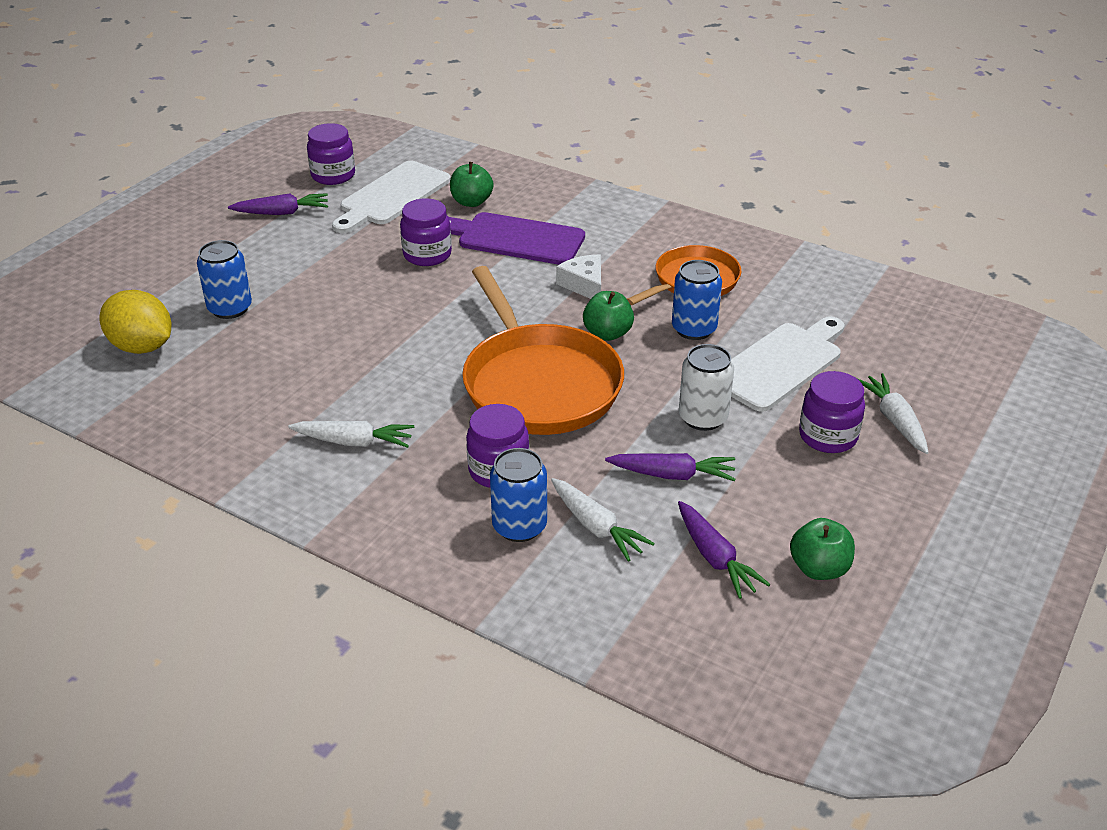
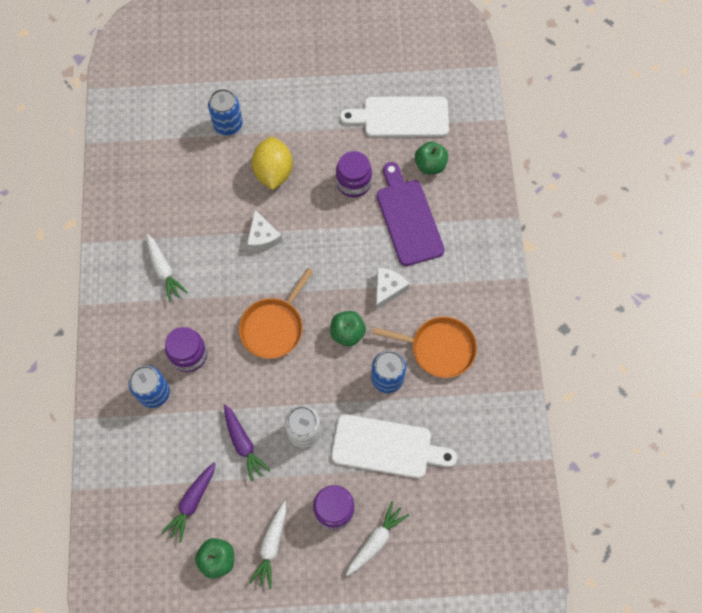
camera: 55 degrees right, 30 degrees up
(142, 347) = (167, 112): yellow lemon -> yellow lemon (273, 172)
(282, 213) = (336, 74): purple carrot -> none
(333, 175) = (398, 68): purple jar -> none
(410, 344) = (262, 237): none -> white cheese
(539, 384) = (274, 327): orange pan -> orange pan, size x0.60
(596, 527) = (177, 430): white carrot -> white carrot (271, 546)

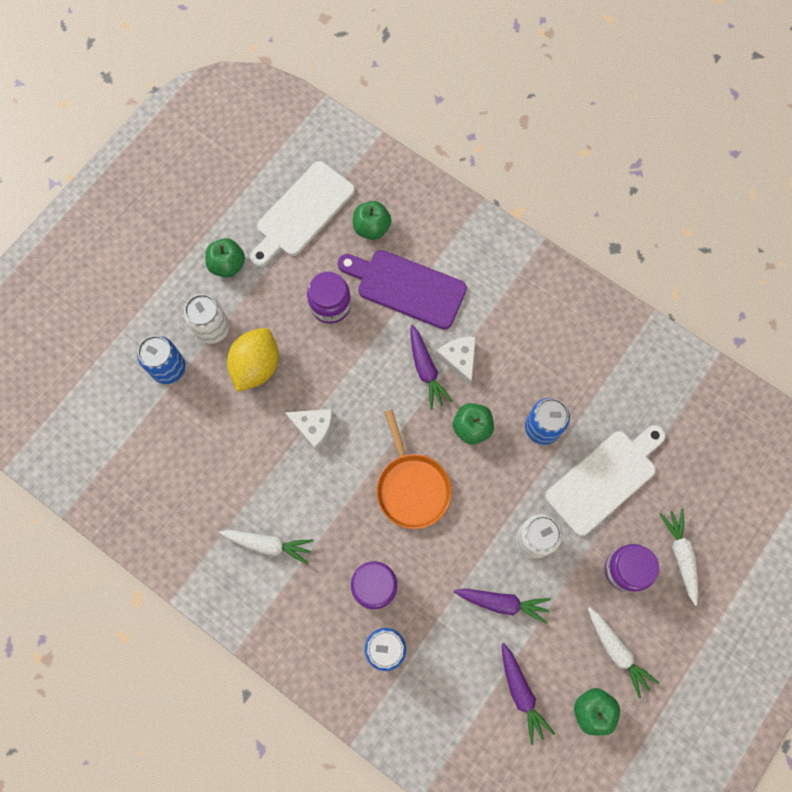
camera: 50 degrees left, 5 degrees up
(273, 172) = (256, 366): yellow lemon -> yellow lemon turned 75 degrees clockwise
(275, 128) = (212, 328): none -> white can
(325, 103) = (227, 265): none -> green apple
(362, 274) = (426, 370): none -> purple carrot
(439, 348) = (550, 362): orange pan -> none

